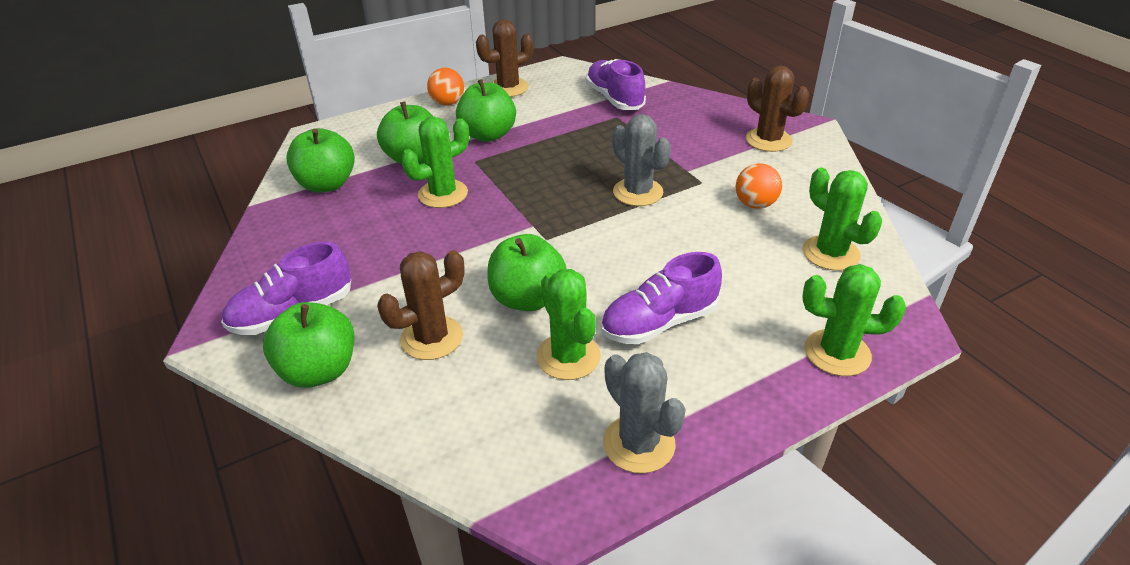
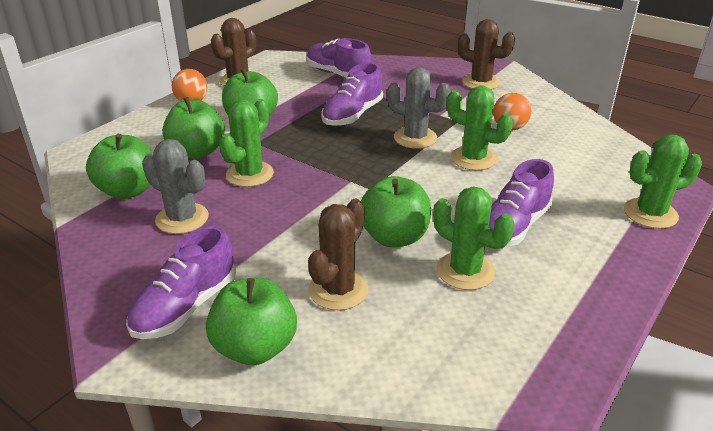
camera: 25 degrees left, 5 degrees down
(592, 150) = (352, 115): none -> purple shoe
(639, 444) = (573, 318): grey cactus -> grey cactus (182, 218)
(830, 253) = (589, 149): green cactus -> green cactus (473, 159)

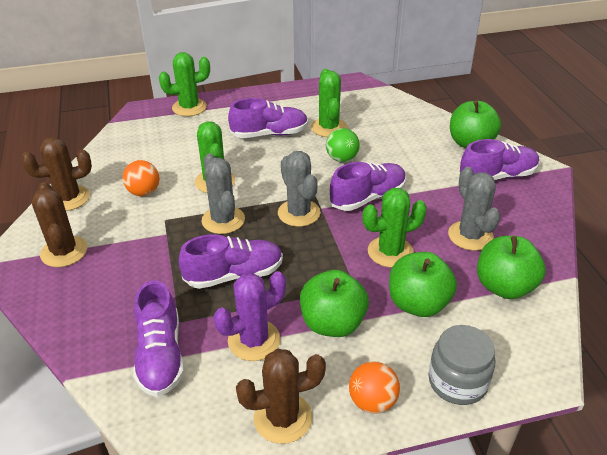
camera: 140 degrees left, 5 degrees up
(141, 127) = (457, 382): none -> grey jar
(293, 96) = (254, 340): none -> purple cactus
(317, 209) = (368, 197): none -> purple shoe
(338, 290) = (405, 148): brown cactus -> brown cactus (68, 198)
(363, 168) = (299, 213): none -> grey cactus
(394, 237) = (342, 159): green apple -> green ball
(650, 213) = (189, 107): green cactus -> green cactus turned 45 degrees counterclockwise

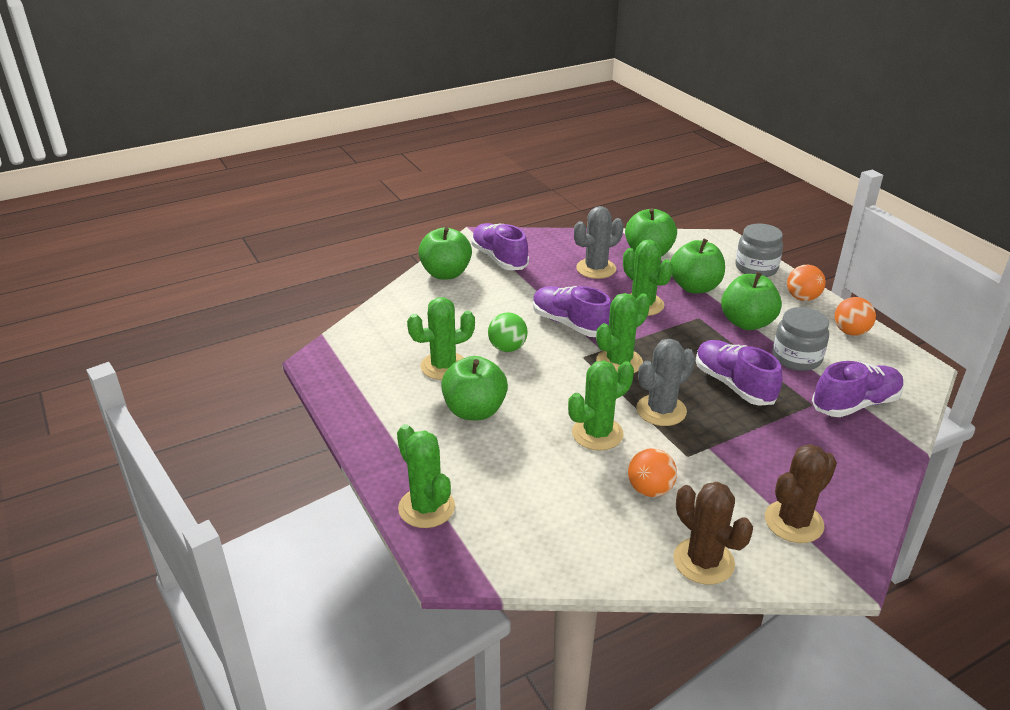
camera: 105 degrees left, 5 degrees down
(254, 340) = (796, 358): purple cactus -> grey jar
(269, 134) = (474, 411): purple shoe -> green apple
(283, 418) = (850, 332): brown cactus -> orange ball
(299, 213) = (619, 362): grey cactus -> green cactus

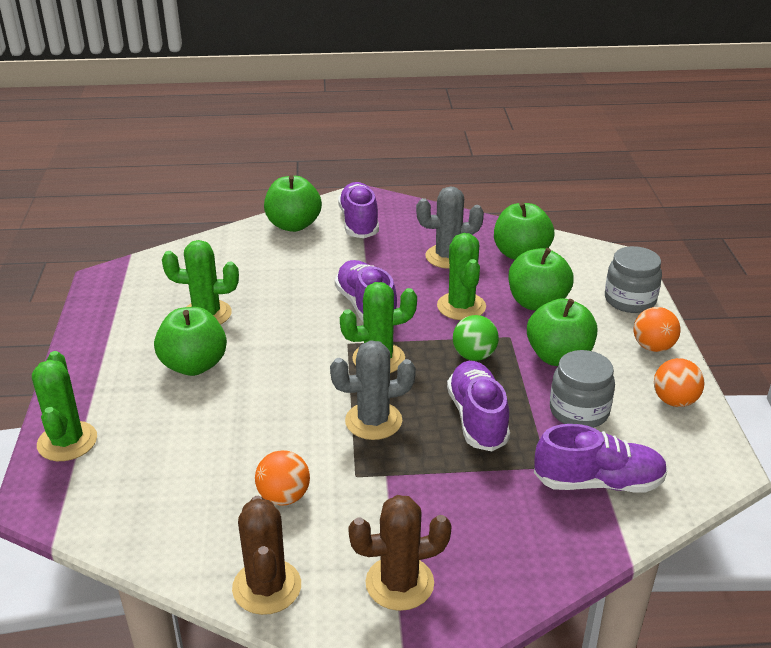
camera: 25 degrees right, 0 degrees up
(507, 348) = (282, 313): green ball -> green ball (474, 356)
(597, 433) = (287, 424): green cactus -> none

